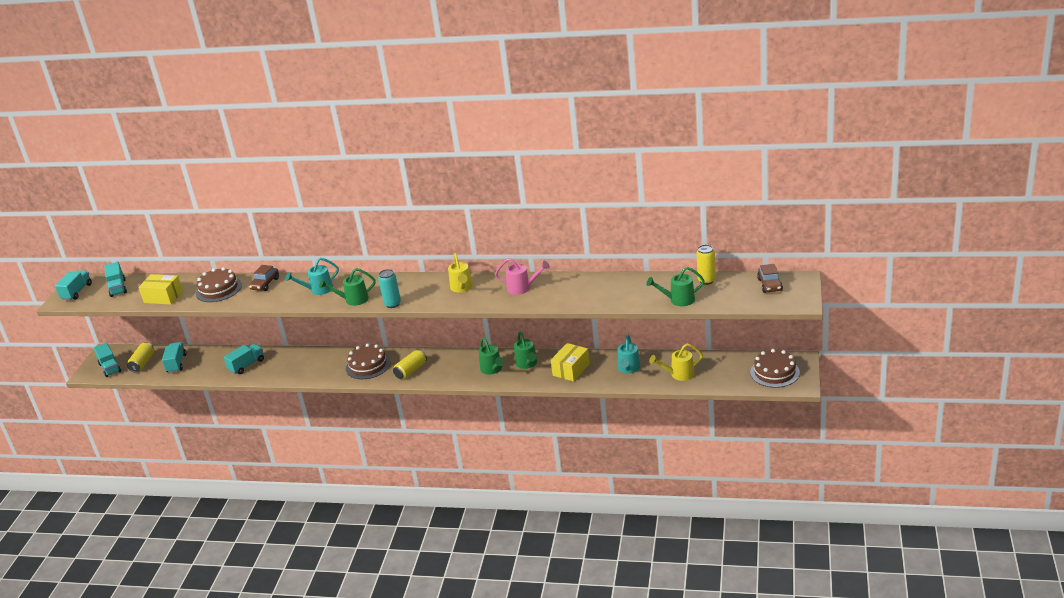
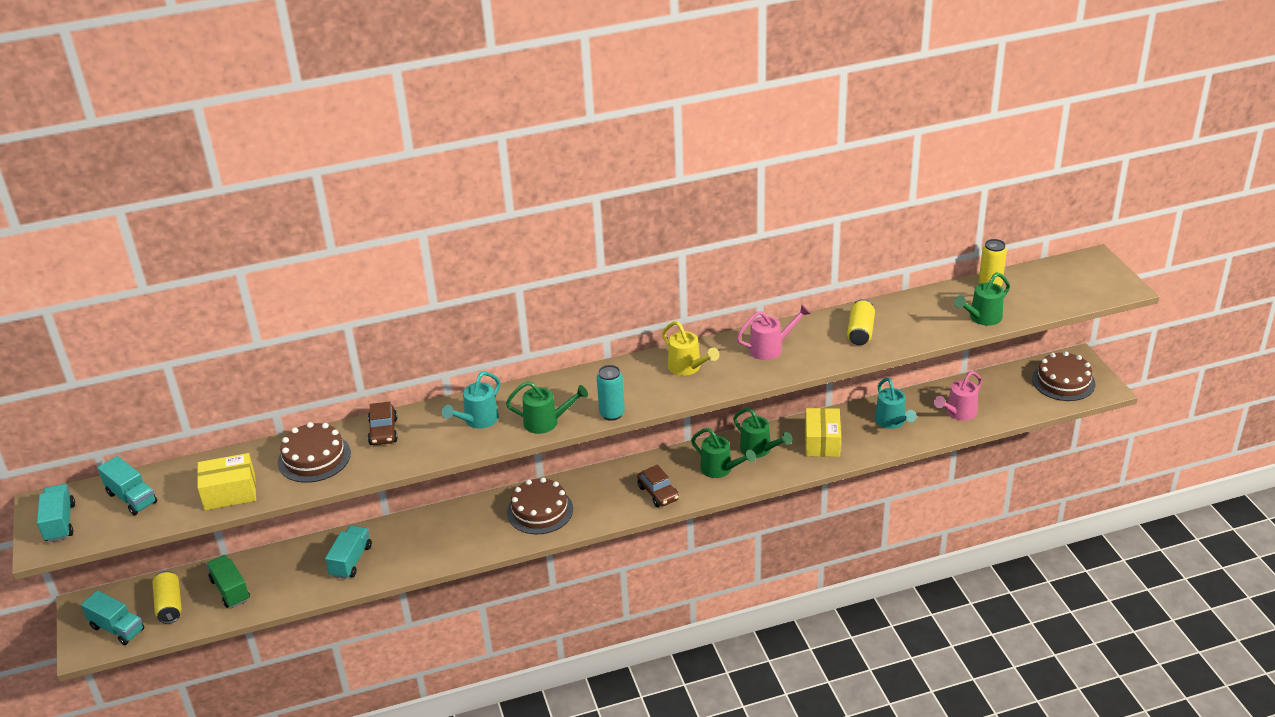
camera: 30 degrees left, 5 degrees up
(176, 363) = (230, 590): turquoise truck -> green truck
(353, 300) = (546, 422): green watering can -> green watering can turned 135 degrees counterclockwise
(411, 370) = (609, 501): yellow can -> yellow can (860, 331)
(678, 374) = (958, 413): yellow watering can -> pink watering can
(770, 285) = (1067, 274): brown car -> brown car (658, 493)

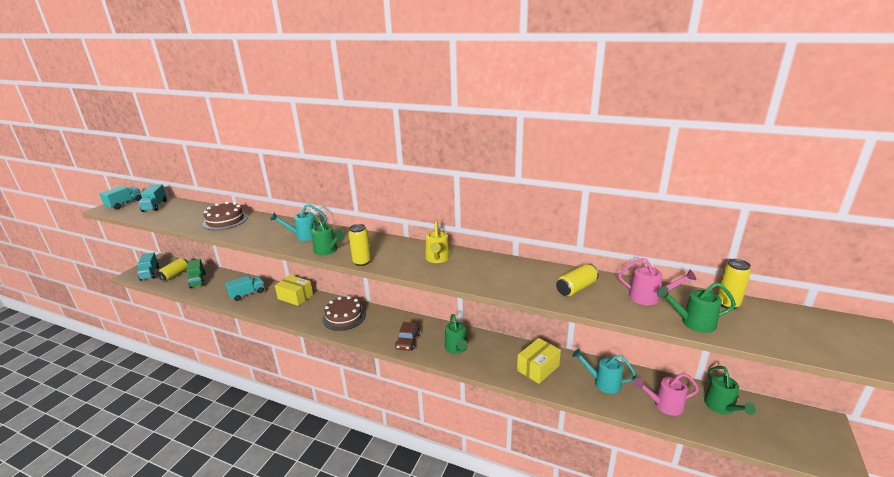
camera: 40 degrees right, 10 degrees down
(230, 492) = (178, 219): yellow box -> yellow box (295, 297)
(230, 590) = (198, 280): green truck -> green truck turned 150 degrees clockwise
(383, 431) = (264, 223): brown car -> none
(612, 414) = (362, 262): turquoise can -> yellow can
(759, 450) = (493, 350): green watering can -> green watering can (722, 407)
(771, 348) = (501, 271): pink watering can -> pink watering can (649, 297)
(892, 422) = (603, 382): turquoise watering can -> turquoise watering can turned 90 degrees clockwise
(1063, 381) = (793, 433): brown cake -> none

